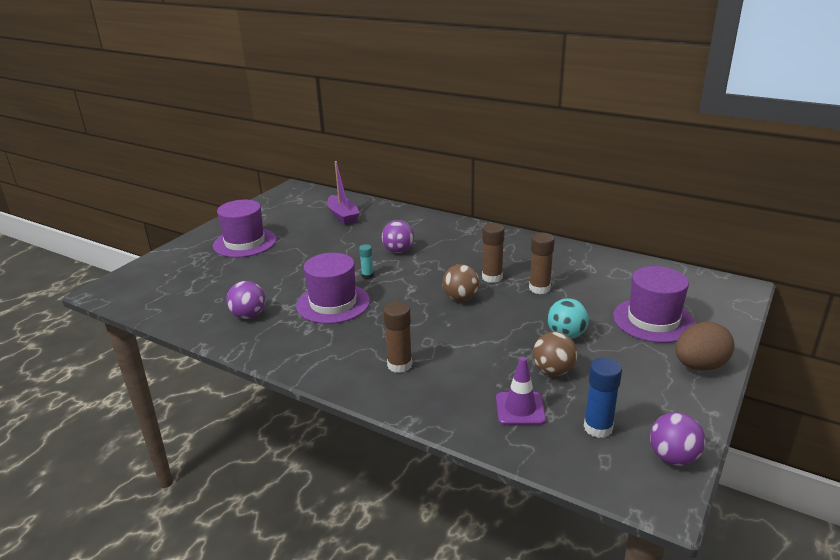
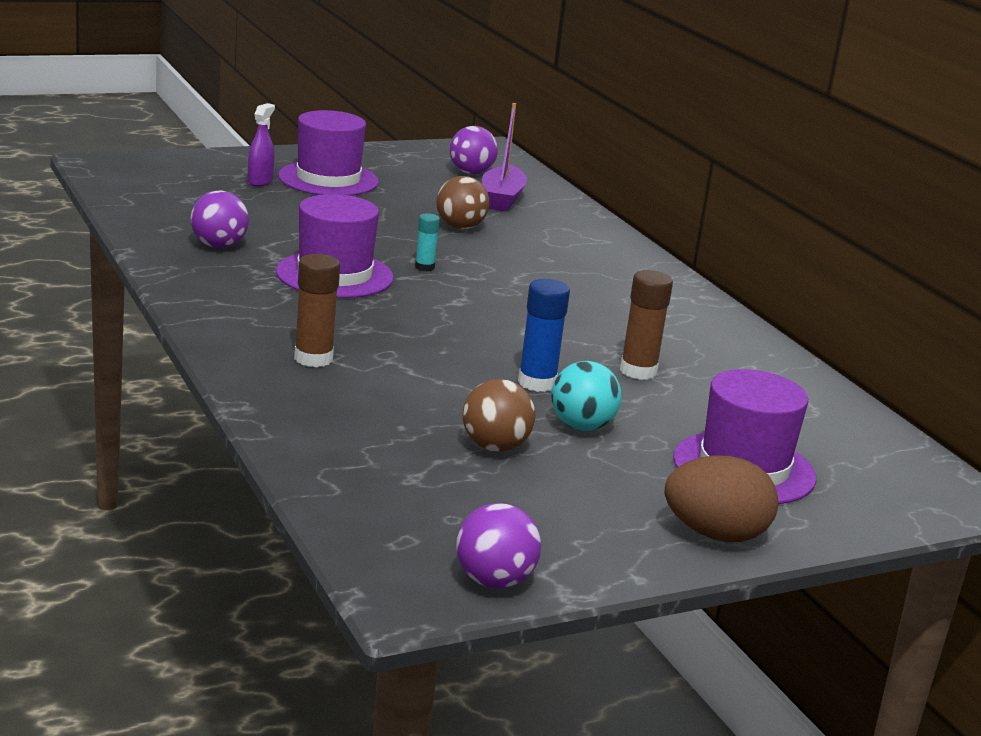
camera: 30 degrees right, 5 degrees down
(211, 261) = (260, 181): none -> purple spray bottle
(398, 251) = (511, 260): purple ball -> purple ball (471, 173)
(461, 298) = (507, 335): brown ball -> brown ball (460, 227)
(492, 277) = (591, 334): brown glue stick -> none
(520, 409) = (386, 456): purple traffic cone -> none
(598, 428) = (450, 515): blue glue stick -> blue glue stick (537, 383)

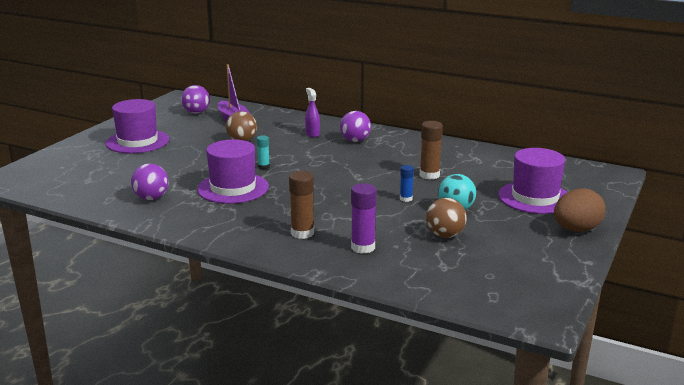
camera: 35 degrees left, 0 degrees up
(260, 181) = (106, 156): purple spray bottle -> purple spray bottle (312, 134)
(354, 408) = (363, 247): none -> purple glue stick
(494, 581) = (552, 293): purple ball -> purple ball (355, 140)
(537, 383) = (406, 199): blue glue stick -> blue glue stick, size x0.60

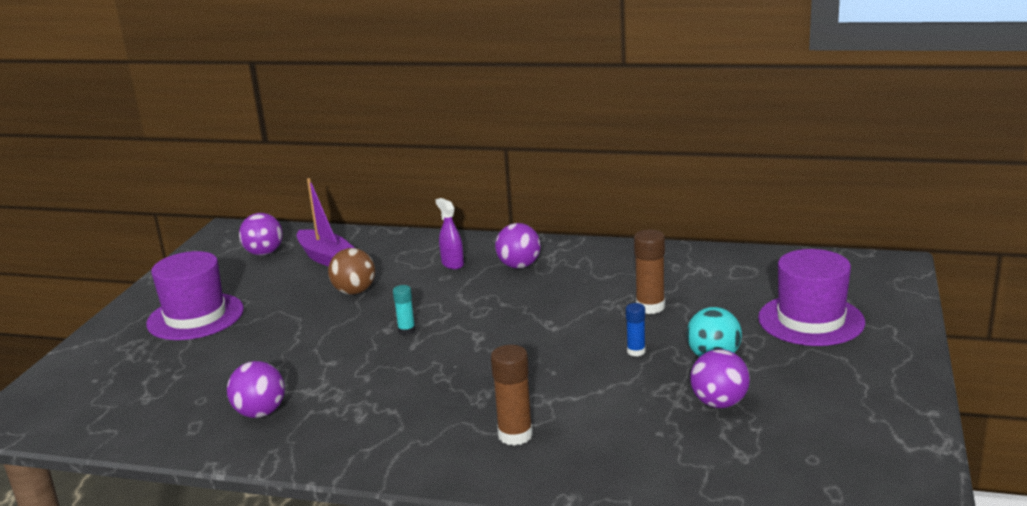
camera: 10 degrees left, 0 degrees up
(233, 188) = (377, 375): purple hat -> none
(363, 247) = (614, 444): purple glue stick -> none
(445, 235) = (719, 403): brown ball -> purple ball
(576, 230) = (891, 363): brown egg -> none

